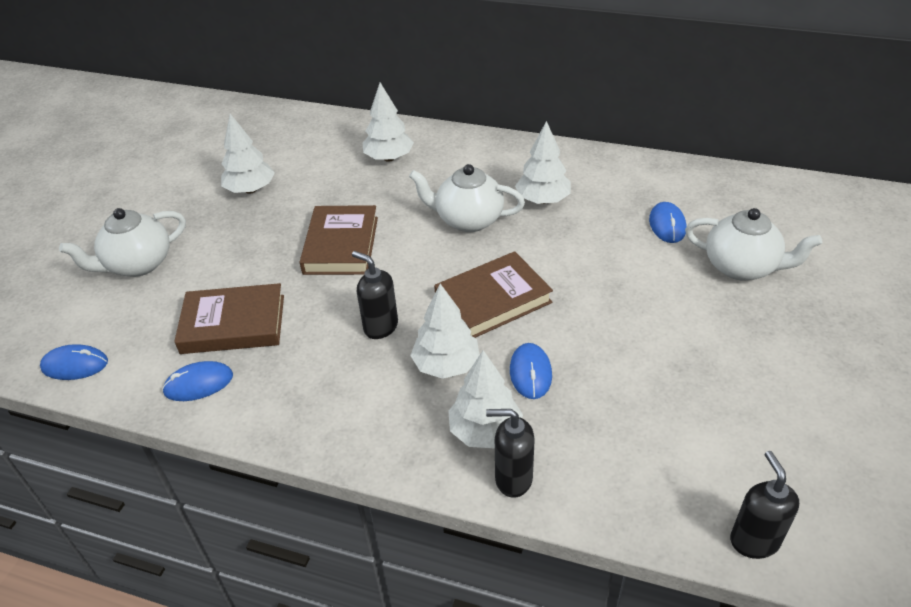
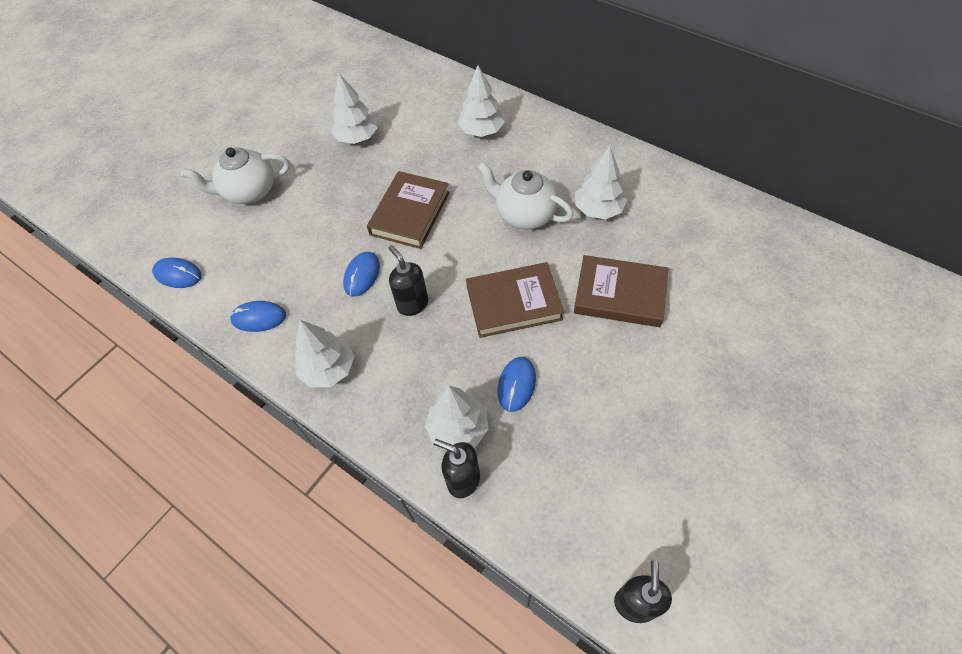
camera: 20 degrees right, 15 degrees up
(233, 324) = (301, 269): brown book -> brown book (619, 294)
(446, 365) = (451, 357): white tree -> white tree (329, 369)
(667, 225) = (701, 265): blue mouse -> blue mouse (362, 275)
(741, 267) = (751, 330): white teapot -> none

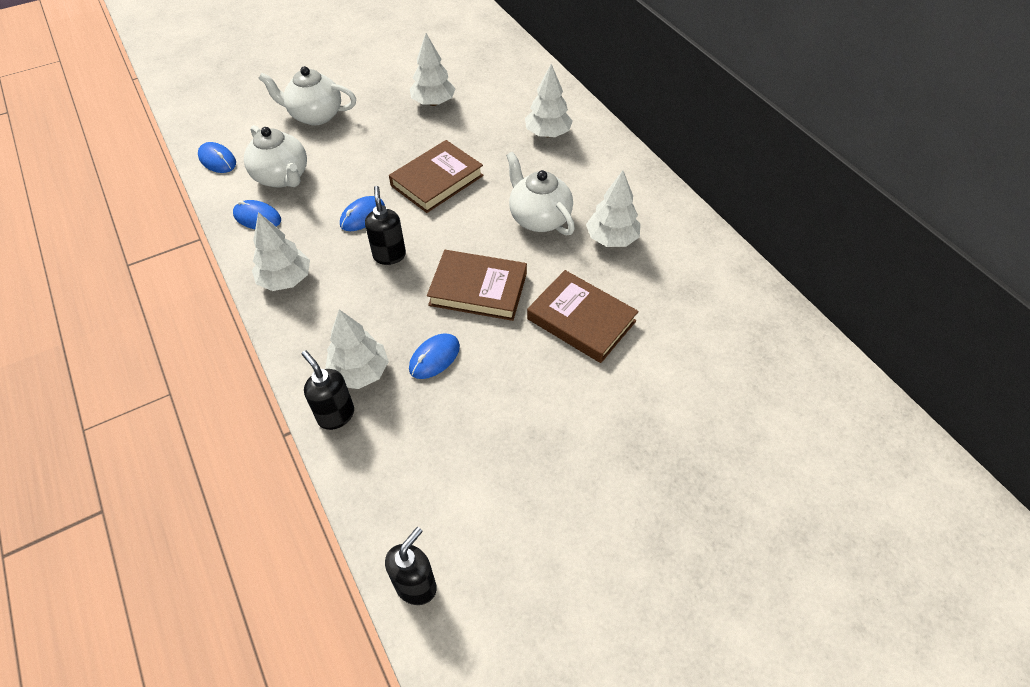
camera: 20 degrees right, 5 degrees down
(257, 267) = (282, 177): none -> white teapot

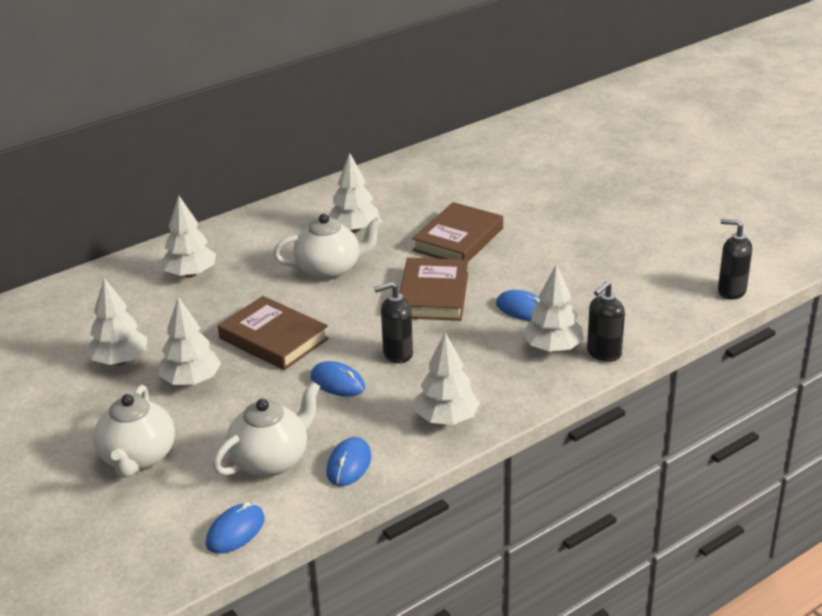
camera: 95 degrees left, 20 degrees down
(395, 137) = (191, 381): none -> white tree
(539, 218) = (330, 269): white teapot -> white teapot turned 150 degrees counterclockwise

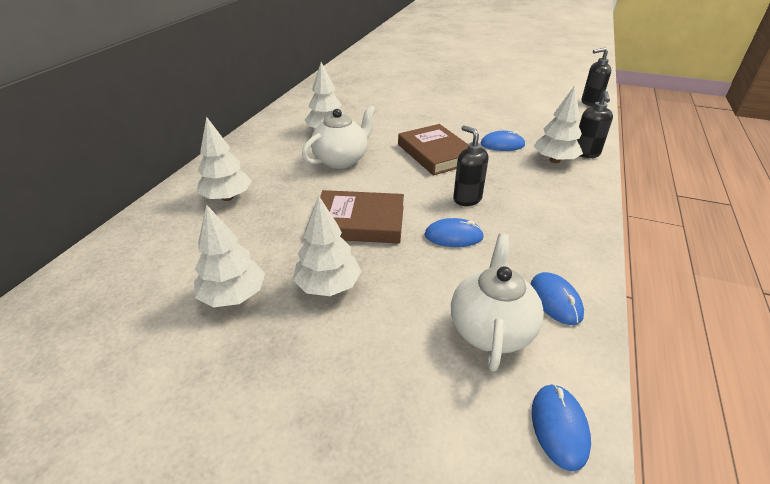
camera: 35 degrees left, 5 degrees up
(138, 458) = (363, 395): white teapot -> none
(397, 354) = (467, 199): black soap dispenser -> black soap dispenser turned 105 degrees clockwise
(446, 419) = (566, 231): white tree -> none
(458, 239) = (405, 119): brown book -> none

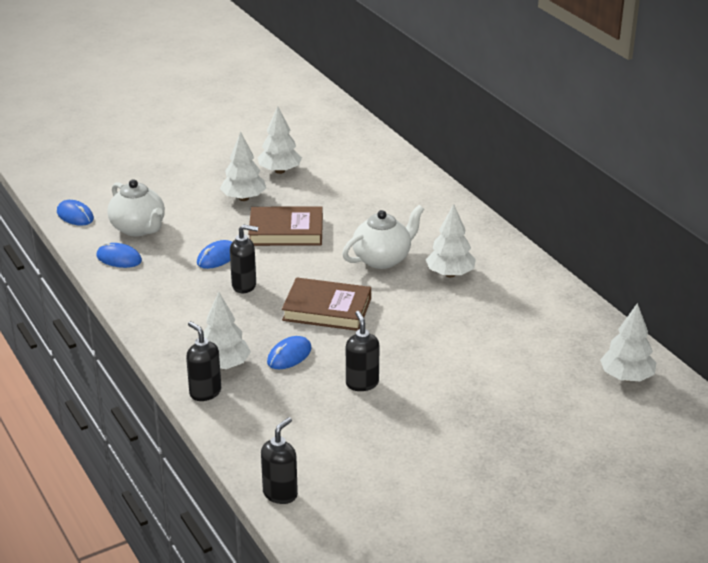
camera: 130 degrees right, 5 degrees down
(227, 197) = (391, 195): white tree -> white tree (626, 377)
(341, 160) = (382, 259): white teapot -> white teapot turned 120 degrees counterclockwise
(359, 222) = (286, 231): brown book -> brown book turned 45 degrees clockwise
(481, 116) = (362, 383): none -> black soap dispenser

